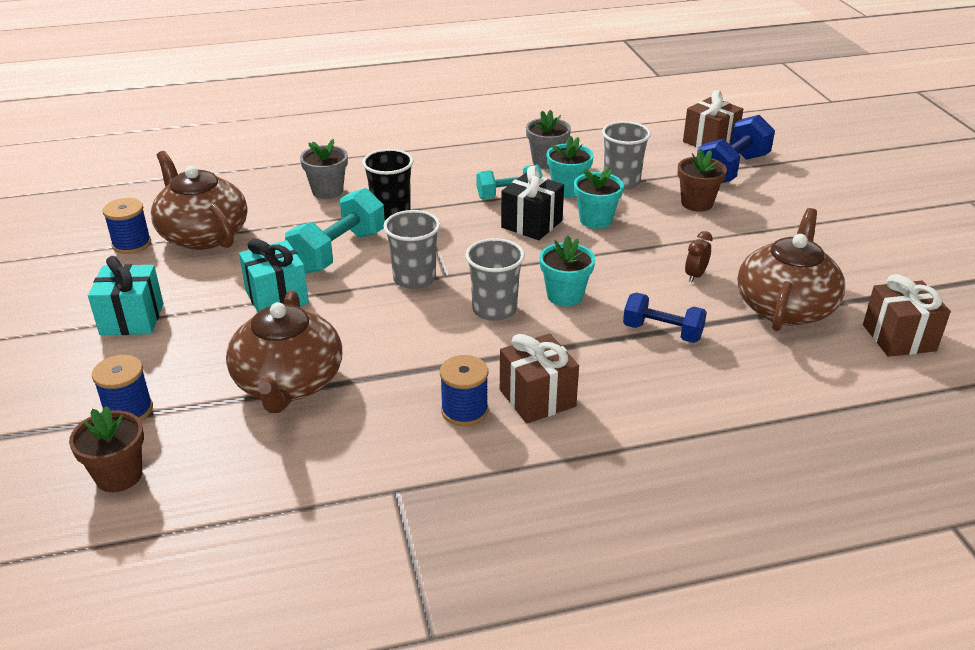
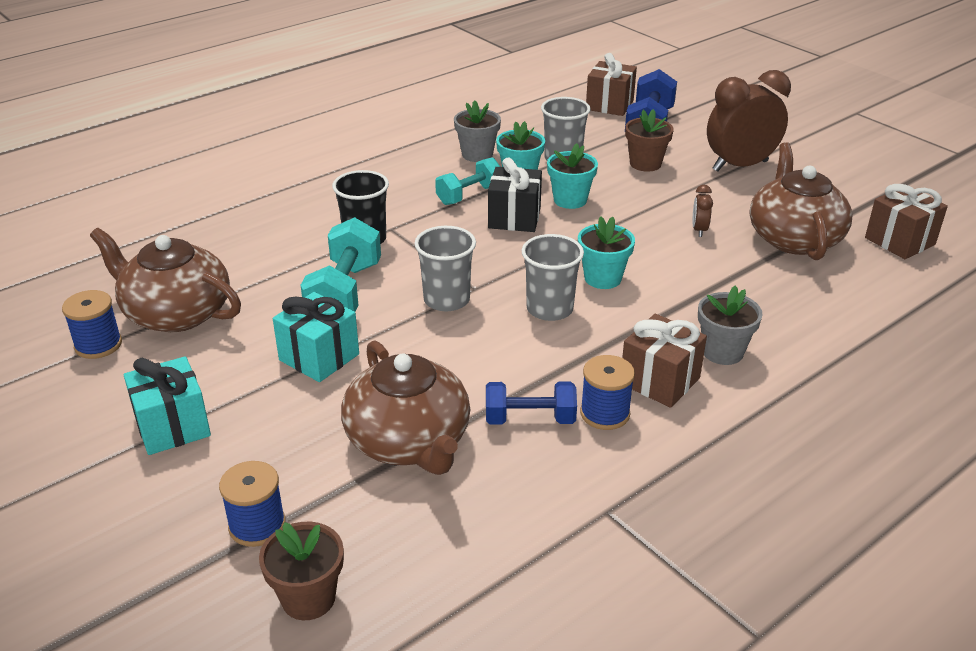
camera: 25 degrees left, 0 degrees up
(327, 191) = (278, 233): grey flower pot -> grey flower pot (722, 352)
(662, 332) = (715, 288): blue dumbbell -> blue dumbbell (530, 419)
(792, 226) = (740, 166): none -> brown clock

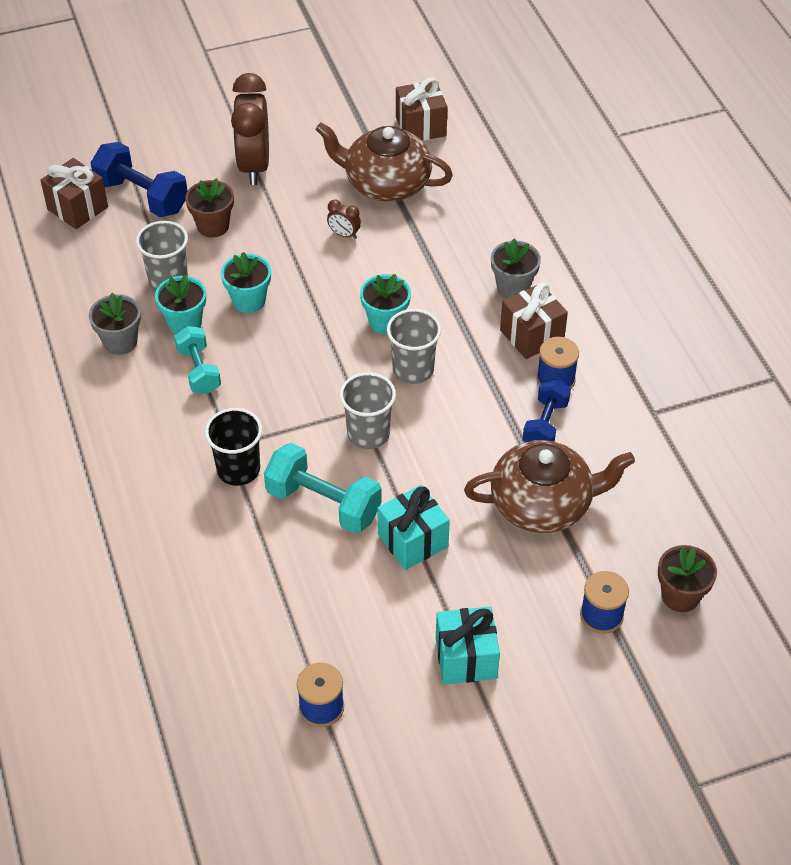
camera: 70 degrees left, 15 degrees up
(176, 313) = (296, 639): brown teapot -> none
(514, 218) = (259, 349): black gift -> none

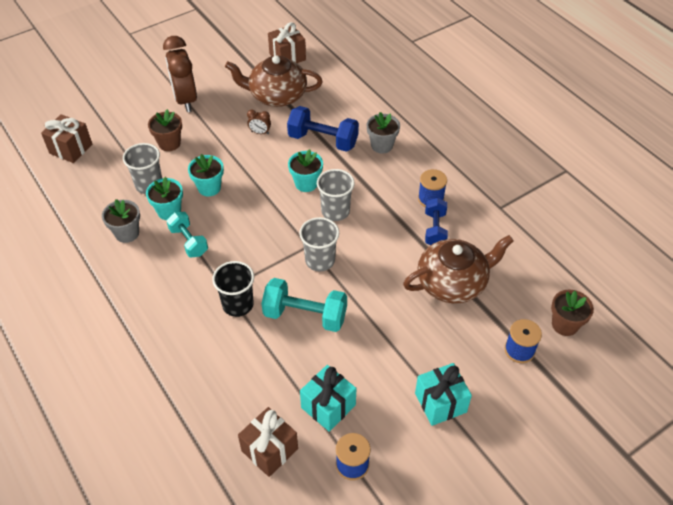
camera: 15 degrees left, 0 degrees up
(142, 196) = (114, 133): blue dumbbell -> blue dumbbell (323, 140)
(413, 541) = (375, 327): turquoise gift -> turquoise gift (328, 406)
(531, 335) = (405, 173): brown gift -> brown gift (269, 449)

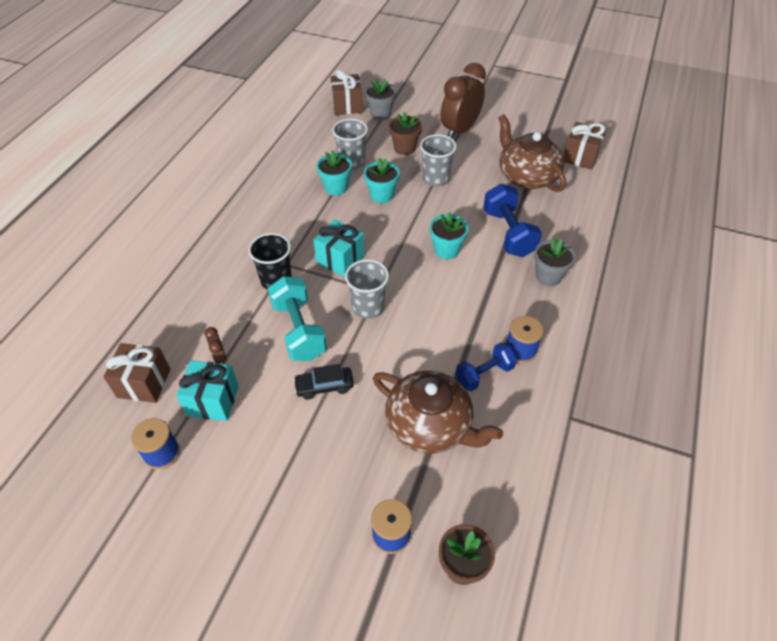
camera: 55 degrees right, 0 degrees up
(127, 233) = (294, 178): grey flower pot -> grey flower pot (380, 114)
(189, 241) = (315, 215): turquoise dumbbell -> none
(260, 132) = (472, 190): brown clock -> brown clock (220, 358)
(335, 211) = (434, 287): grey cup -> grey cup (435, 179)
(372, 326) = (324, 386): none -> black car
(440, 402) = (274, 491): turquoise gift -> turquoise gift (340, 259)

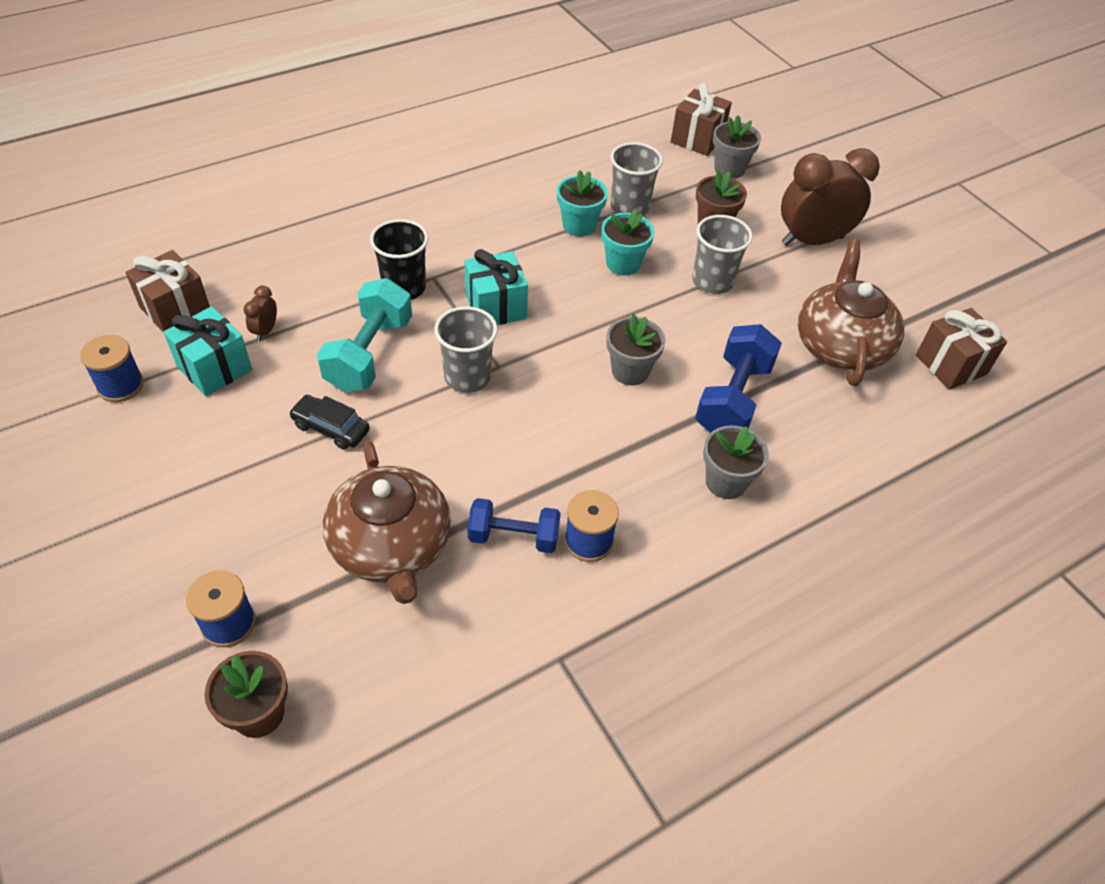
camera: 35 degrees right, 0 degrees up
(446, 250) = (630, 371): turquoise flower pot -> grey flower pot

